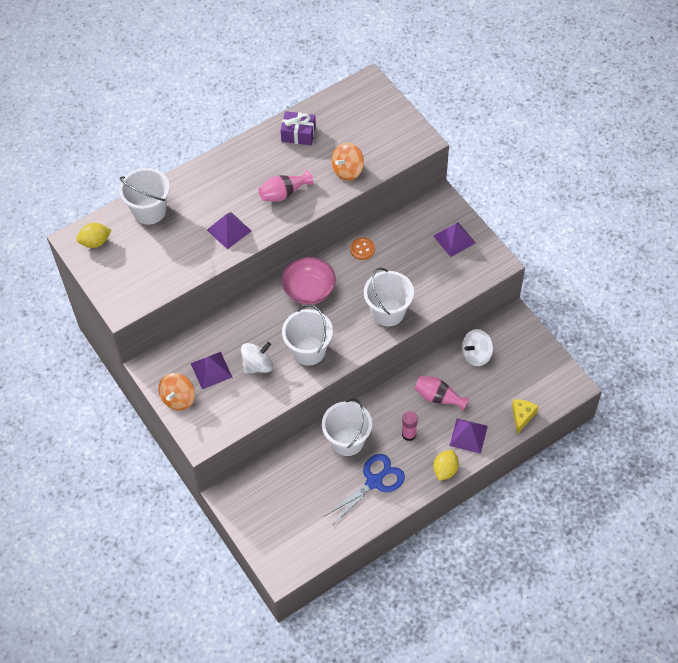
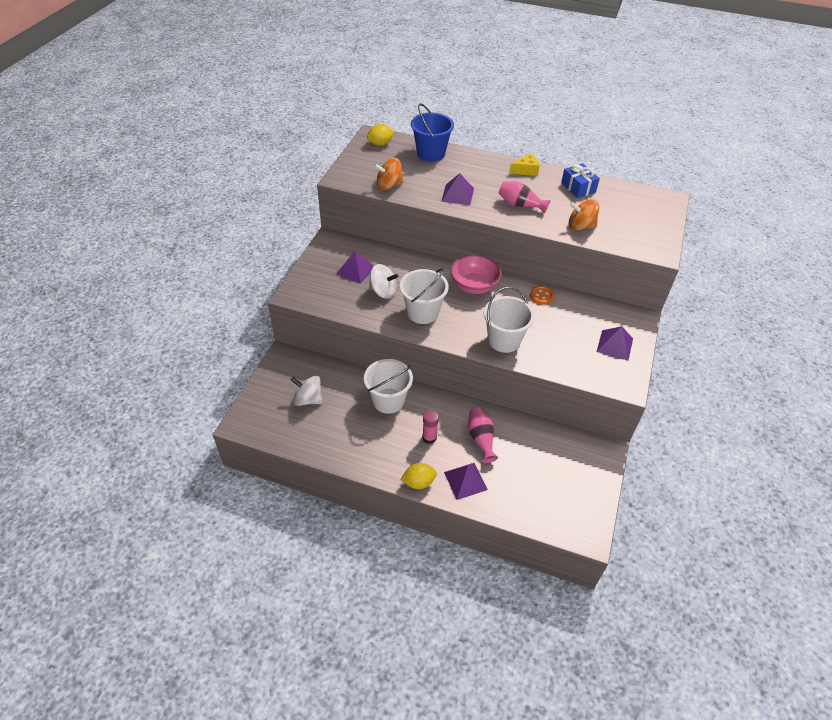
camera: 50 degrees right, 10 degrees down
(95, 242) = (380, 144): yellow lemon -> yellow lemon turned 60 degrees counterclockwise
(149, 211) = (431, 154): white bucket -> blue bucket
(178, 398) = (317, 266): orange spinning top -> orange spinning top (389, 185)
(298, 134) = (578, 187): purple gift -> blue gift
(374, 482) = (367, 438): blue scissors -> none
(476, 354) = (545, 442): white spinning top -> white spinning top (308, 399)
(522, 416) = (520, 511): yellow cheese -> yellow cheese (525, 170)

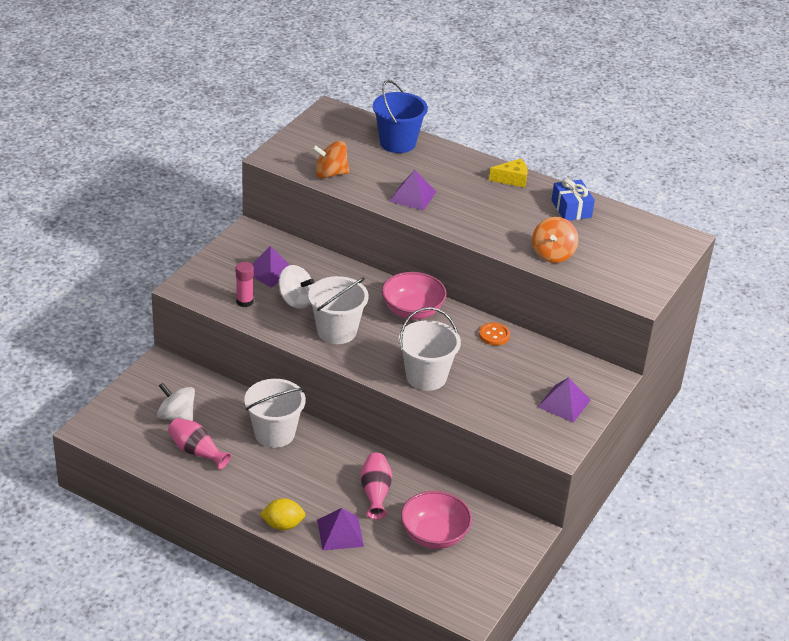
camera: 10 degrees right, 10 degrees down
(380, 144) = (337, 122): yellow lemon -> none
(429, 437) = (312, 481): pink glue stick -> pink glue stick (244, 301)
(520, 205) = (487, 219): pink vase -> pink vase (196, 451)
(537, 468) = (434, 535): none -> pink bowl
(580, 226) = (553, 254): orange spinning top -> orange spinning top turned 90 degrees counterclockwise

